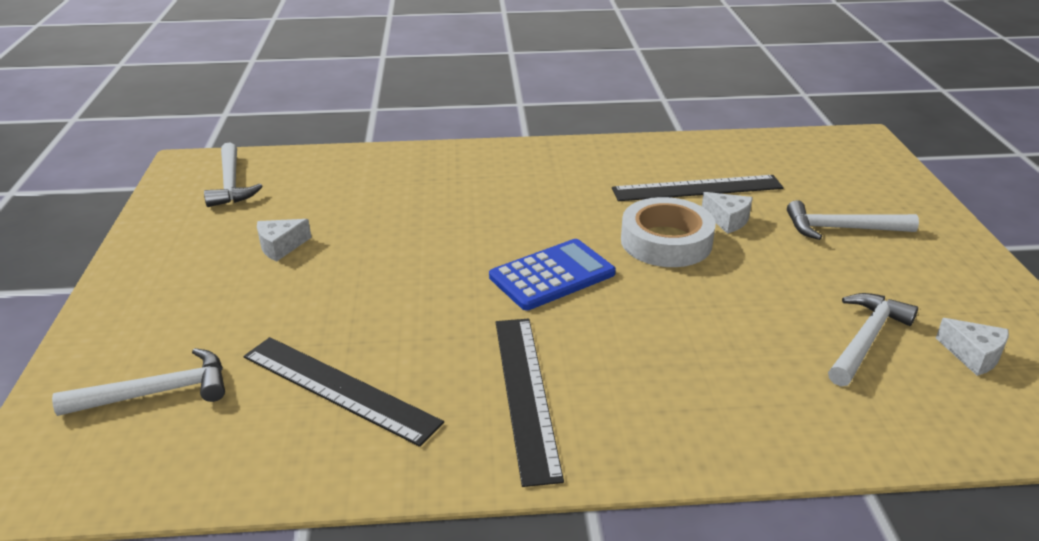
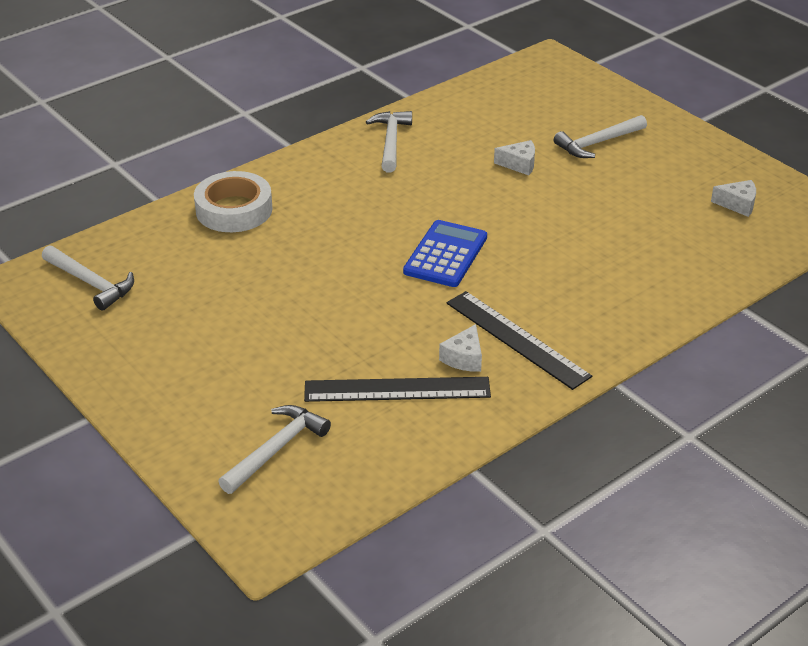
camera: 35 degrees left, 5 degrees up
(280, 246) = (215, 316): white cheese -> white cheese (464, 358)
(666, 241) = (495, 198): white tape -> white tape (234, 210)
(697, 188) = (473, 145): black ruler -> none
(865, 339) = (675, 218): white hammer -> white hammer (390, 141)

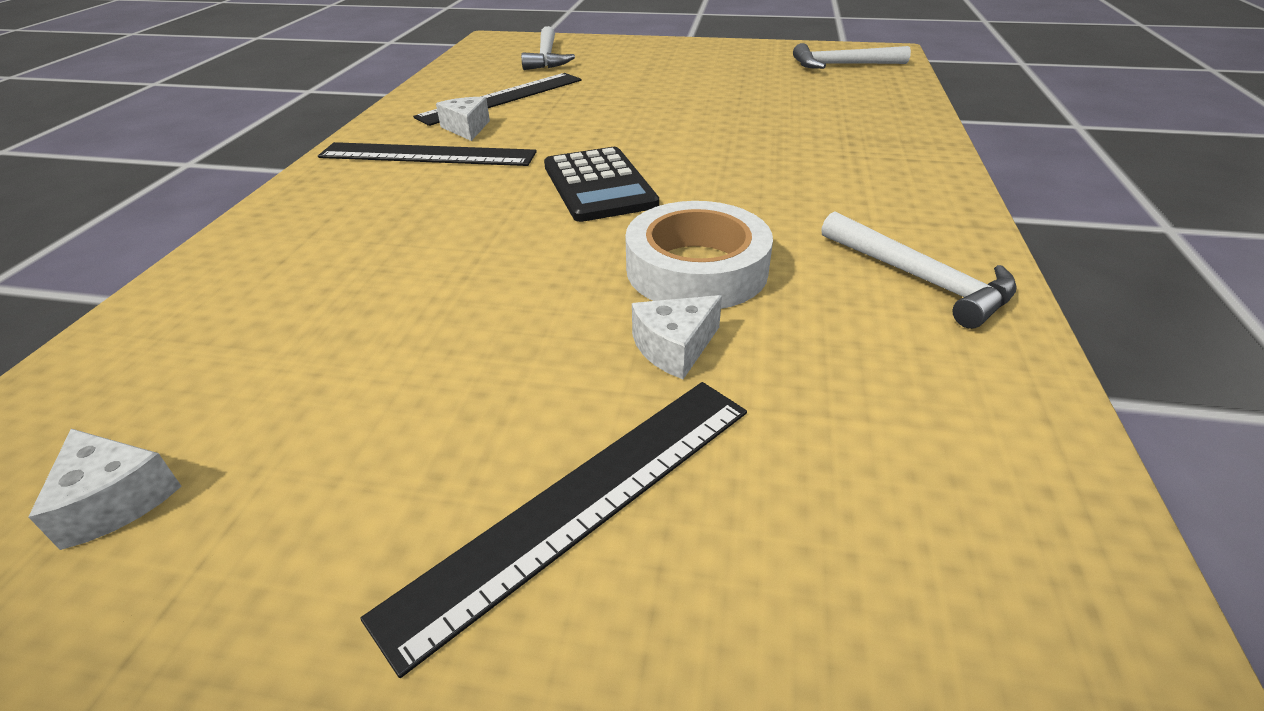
camera: 140 degrees right, 0 degrees up
(234, 210) = (878, 133): white tape -> white tape (696, 269)
(446, 255) = (598, 185): blue calculator -> black calculator
(598, 143) = (580, 502): white hammer -> black ruler
(737, 204) = (115, 500): white cheese -> white cheese turned 105 degrees counterclockwise

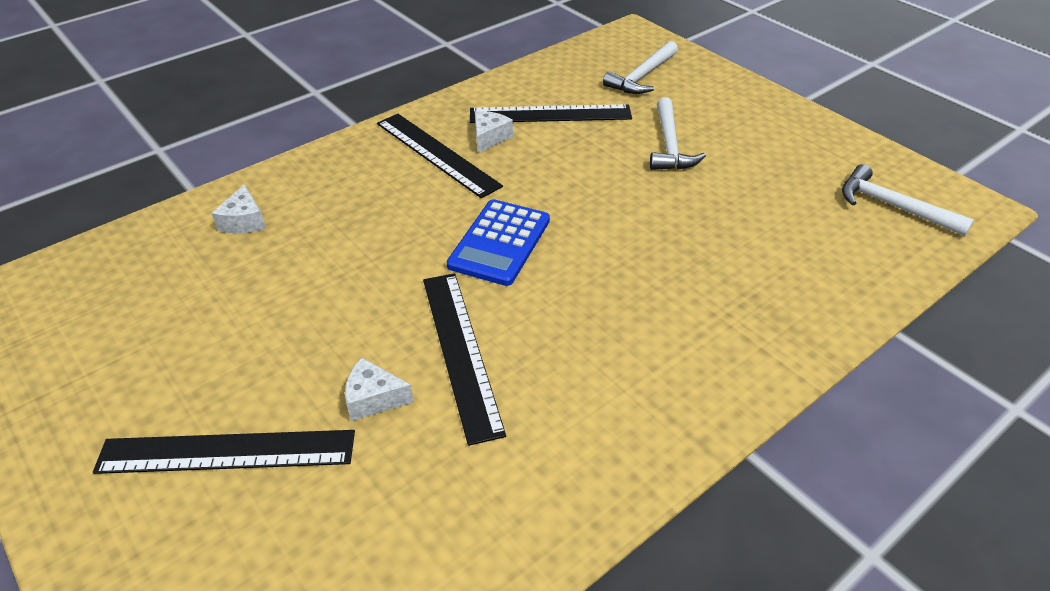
camera: 40 degrees right, 5 degrees up
(115, 500) = (93, 320): white cheese -> white cheese (244, 221)
(598, 185) = (499, 243): black calculator -> blue calculator
(696, 269) = (460, 351): white tape -> black ruler
(920, 279) = (580, 454): white hammer -> white hammer (670, 145)

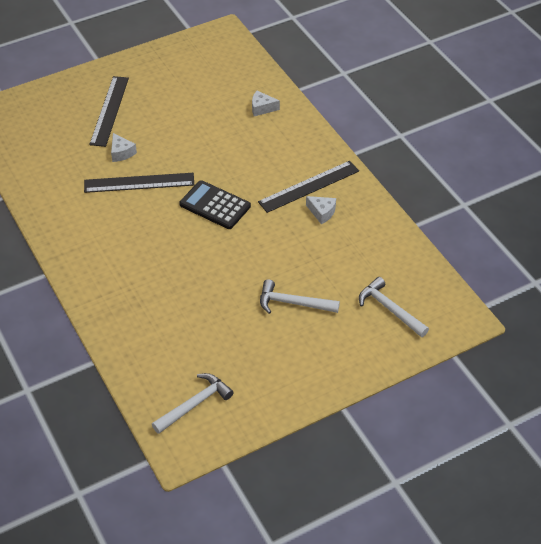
camera: 100 degrees right, 5 degrees up
(374, 398) = (121, 153): white cheese -> white cheese turned 135 degrees clockwise
(499, 243) = (215, 205): blue calculator -> black calculator
(550, 114) = (345, 247): black ruler -> none

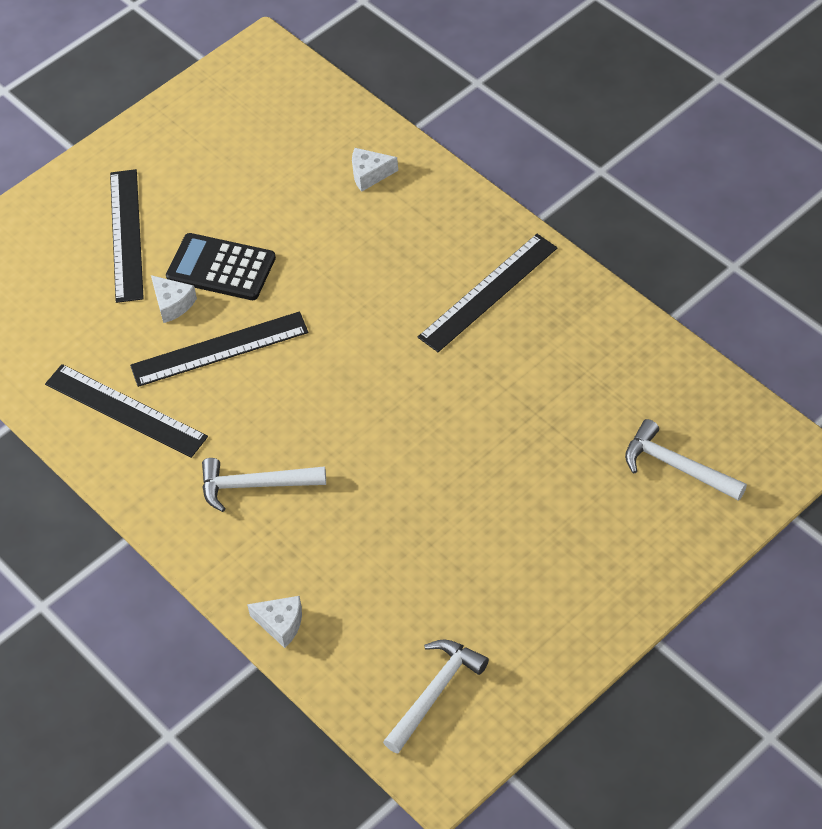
camera: 10 degrees left, 5 degrees up
(72, 204) = (125, 410): none -> black ruler
(215, 205) = (353, 359): black calculator -> black calculator (221, 268)
(293, 303) = (528, 493): white hammer -> white hammer (255, 485)
(322, 212) = (523, 332): white cheese -> white cheese (281, 624)

